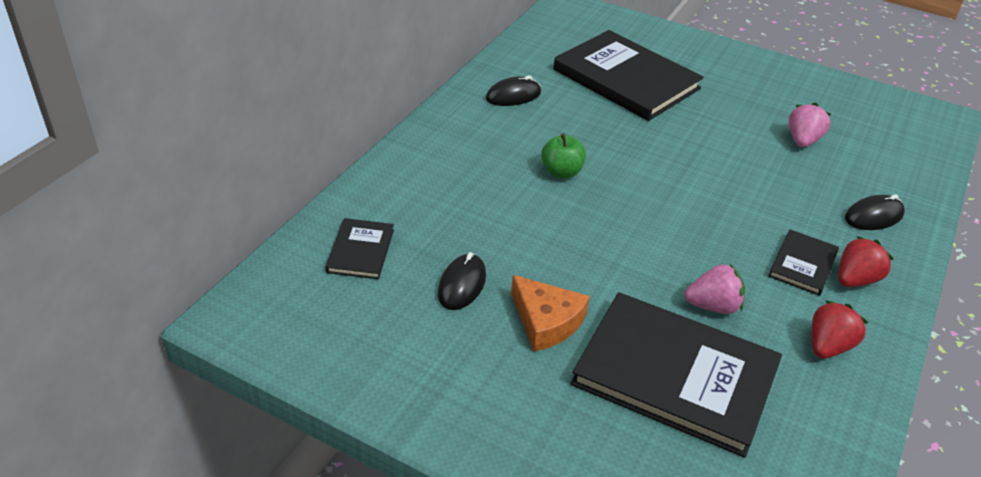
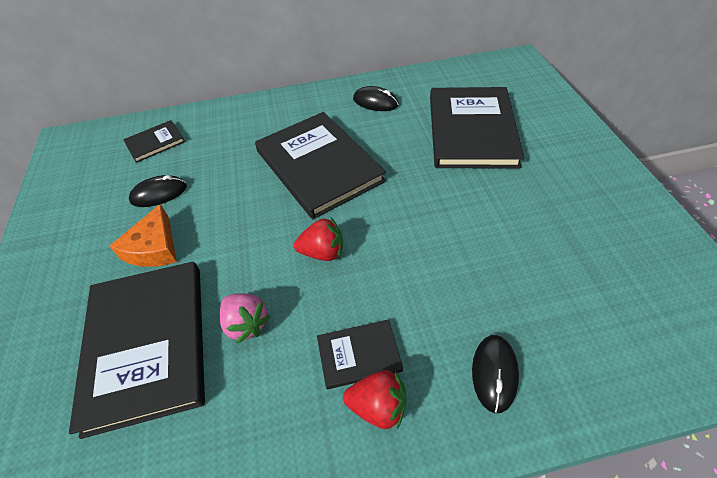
camera: 55 degrees right, 10 degrees up
(561, 172) = (319, 166): green apple -> black book
(802, 140) = (542, 262): pink strawberry -> none
(828, 346) = (262, 431): red strawberry -> red strawberry (323, 252)
(873, 216) = (494, 373): black mouse -> black mouse turned 75 degrees clockwise

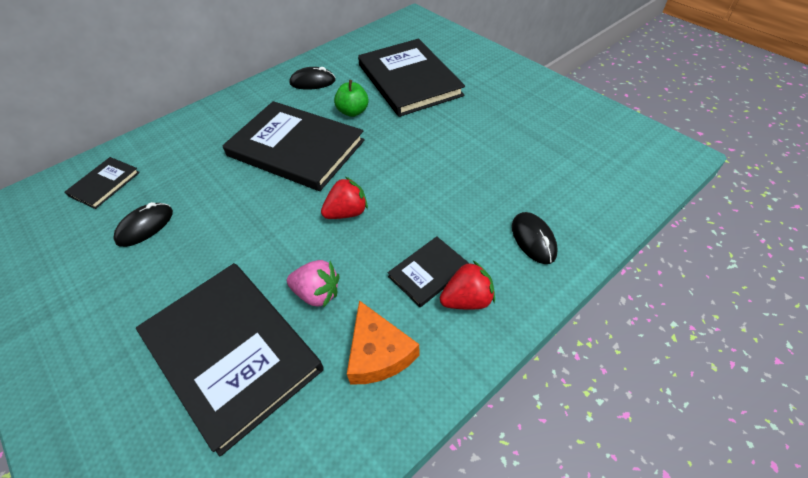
camera: 30 degrees left, 0 degrees up
(154, 247) = (176, 273): orange cheese -> orange cheese (378, 352)
(394, 146) = (353, 112): none -> green apple

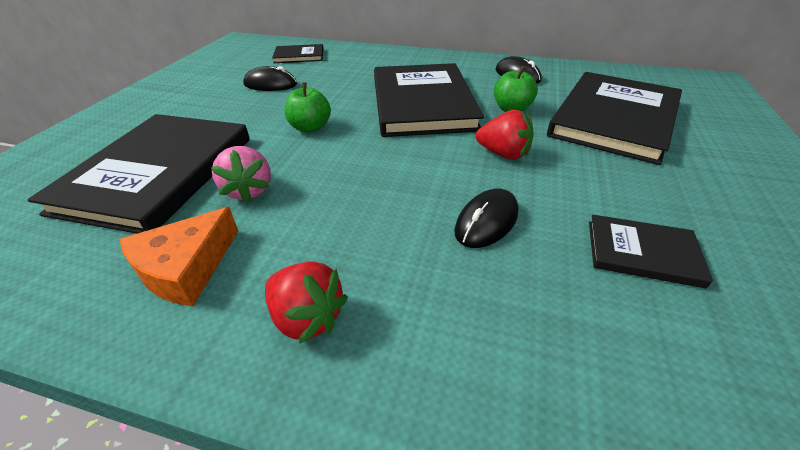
camera: 55 degrees right, 10 degrees down
(261, 226) = (310, 128): none -> green apple
(347, 212) = (369, 163): red strawberry -> red strawberry (503, 154)
(428, 272) = (330, 259): black book -> black book (642, 252)
(533, 239) = (481, 353): black mouse -> black mouse (486, 222)

